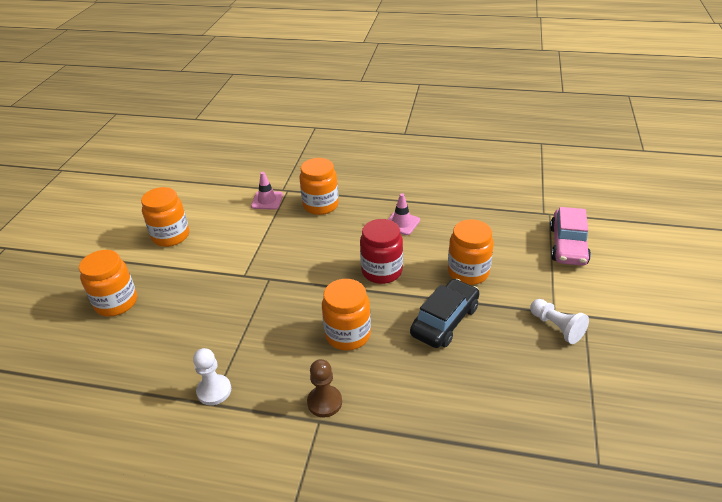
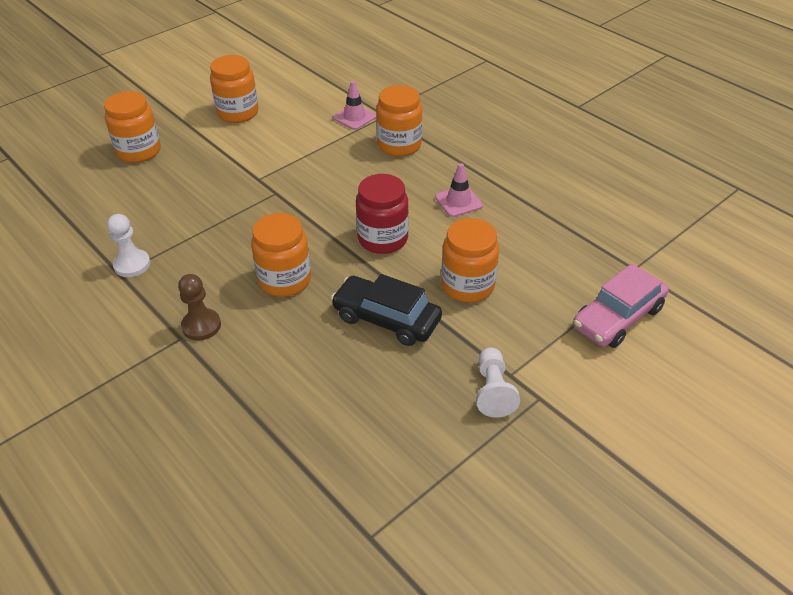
camera: 35 degrees right, 5 degrees up
(445, 321) = (386, 319): black car -> black car turned 135 degrees counterclockwise

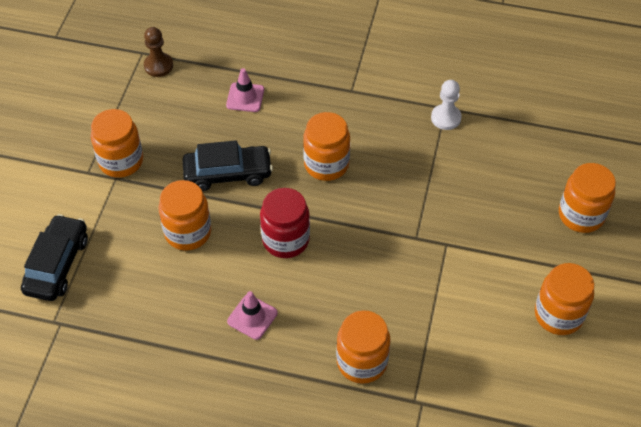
camera: 145 degrees right, 10 degrees up
(201, 326) = (347, 104): brown pawn -> brown pawn (158, 66)
(354, 117) = (441, 378): pink traffic cone -> pink traffic cone (245, 97)
(493, 391) = (121, 161): white pawn -> orange jar
(617, 317) = (57, 265): pink car -> black car

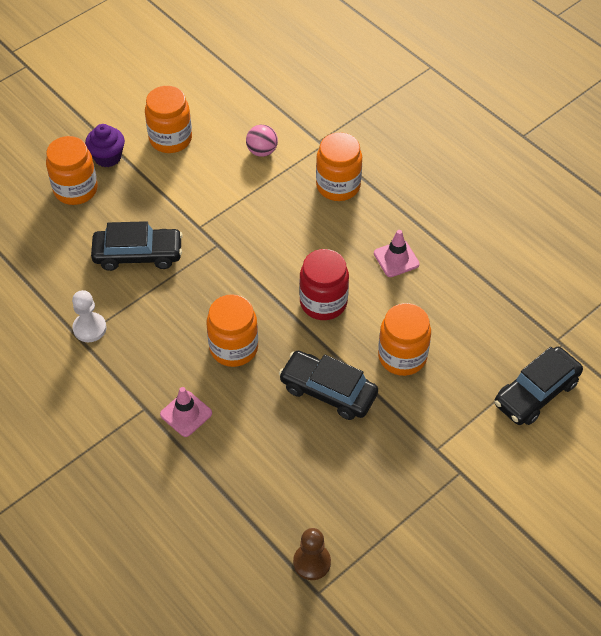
camera: 145 degrees left, 0 degrees up
(121, 161) = (421, 465): orange jar -> none
(245, 97) = (251, 464): pink traffic cone -> pink traffic cone (186, 414)
(464, 355) = (262, 151): none -> pink ball
(470, 191) = (138, 255): none -> black car
(590, 261) = (107, 157): none -> purple cupcake

